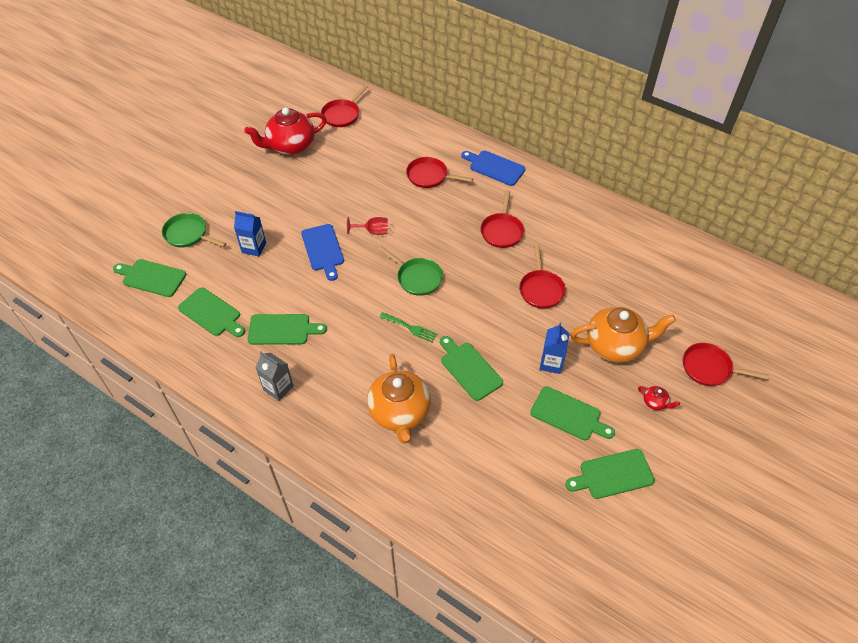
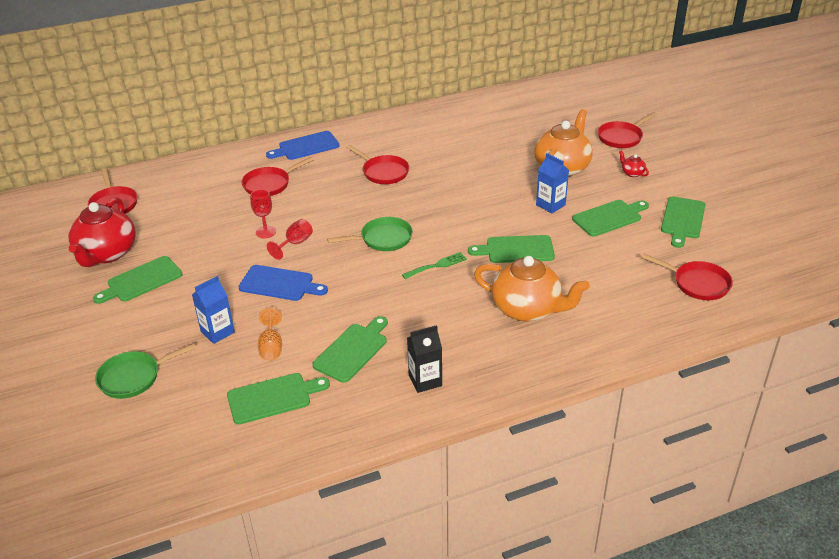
camera: 55 degrees left, 15 degrees down
(151, 277) = (162, 432): green cutting board -> green cutting board (141, 280)
(257, 284) = (271, 347): none -> orange goblet
(278, 388) = (425, 380): grey carton -> black carton
(373, 208) = (266, 232): none -> red goblet
(541, 289) = (469, 179): red pan -> red pan (697, 283)
(655, 402) = (632, 173): red teapot -> red teapot turned 105 degrees counterclockwise

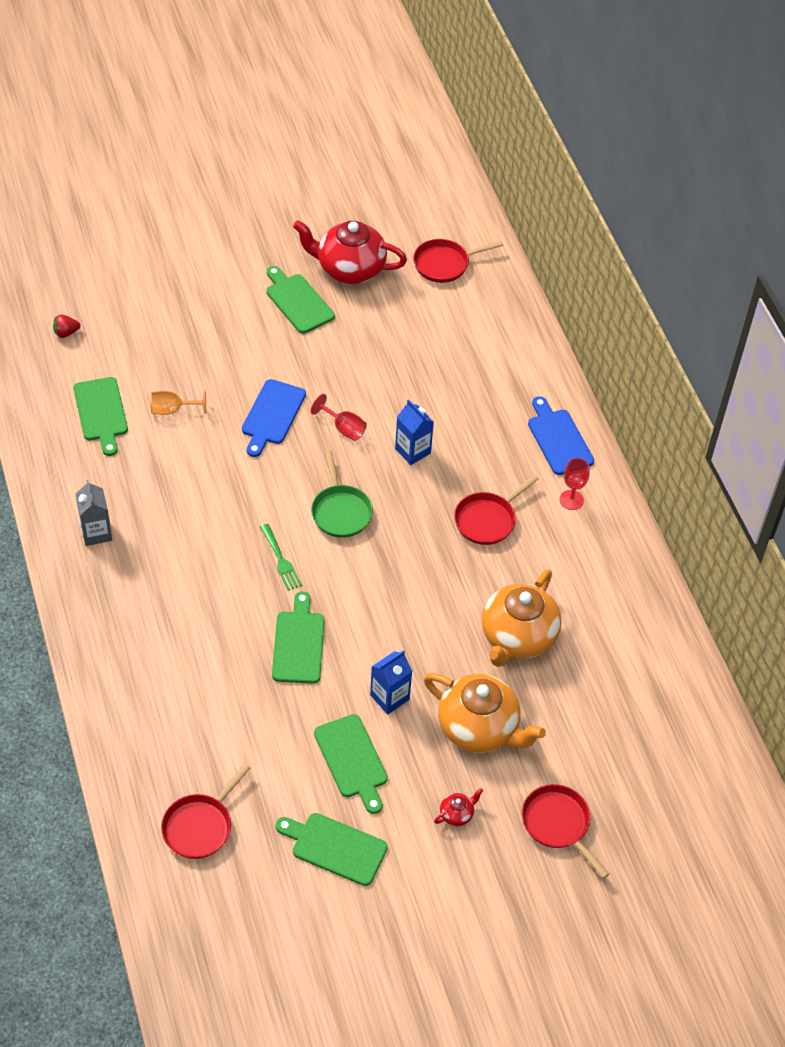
camera: 90 degrees right, 15 degrees up
(134, 377) = (152, 310): green pan -> none
(156, 442) = (66, 333): none -> red strawberry
(217, 332) = (204, 367): blue carton -> blue carton (412, 451)
(266, 232) = (370, 401): red goblet -> red goblet (571, 500)
(269, 184) = (471, 403): red pan -> none
(352, 350) = (153, 475): green cutting board -> none
(425, 380) = (96, 532): black carton -> grey carton
(527, 309) = (187, 638): orange teapot -> orange teapot (517, 637)

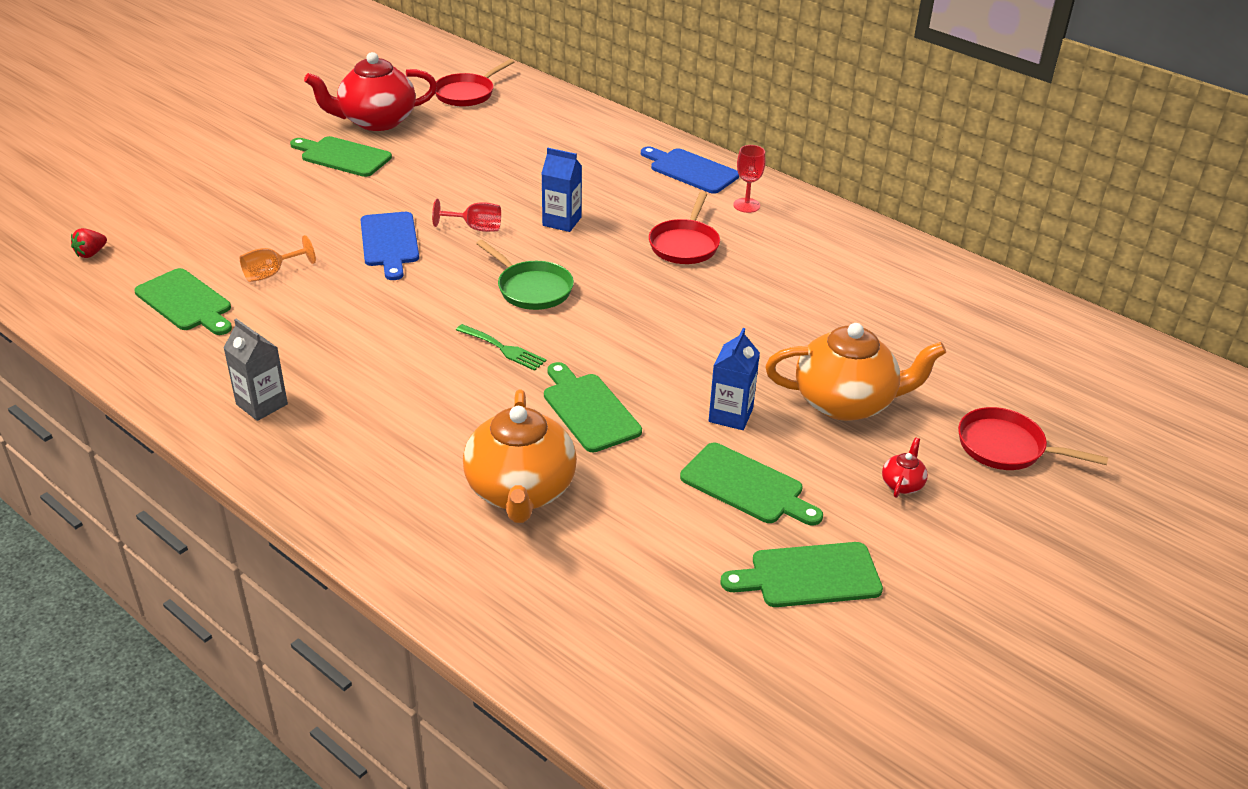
camera: 30 degrees left, 15 degrees down
(200, 826) = (633, 630): red pan -> none
(517, 637) = (805, 318): orange teapot -> orange teapot (521, 491)

